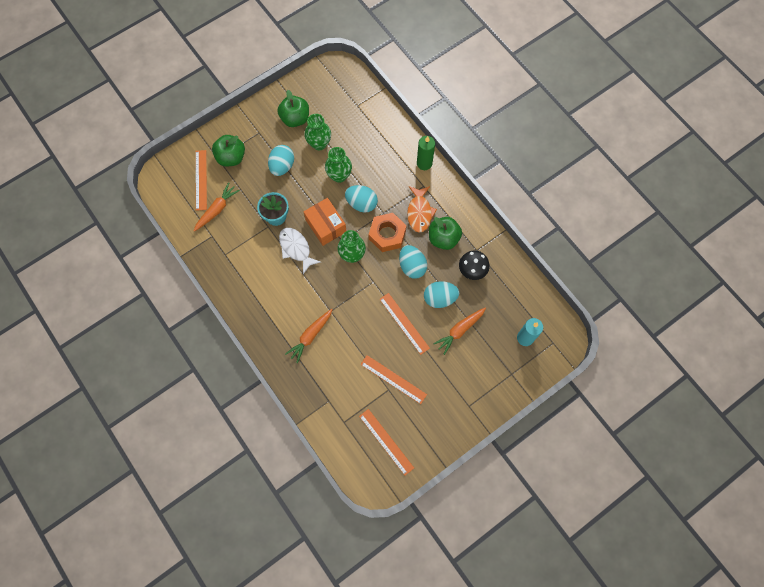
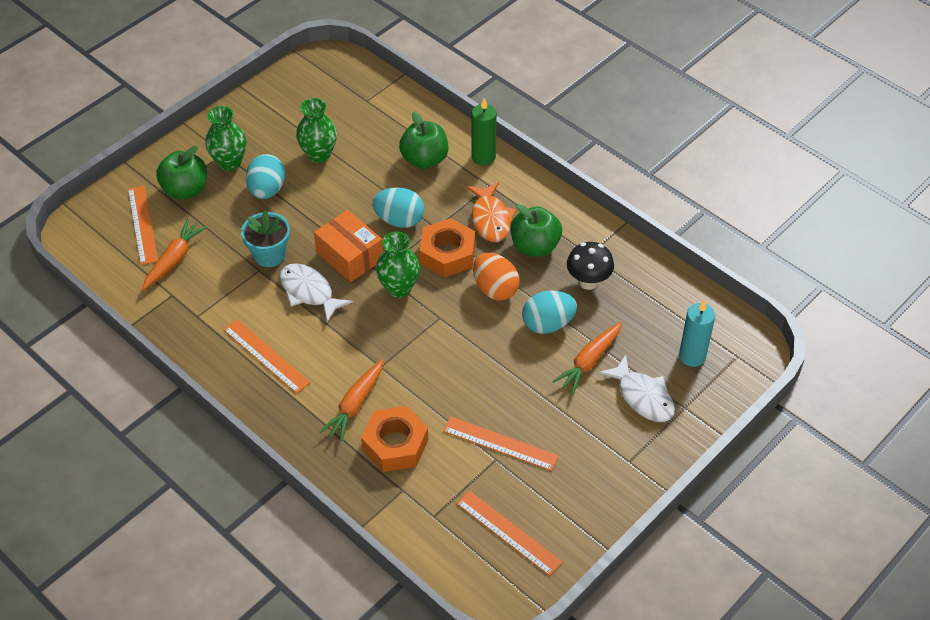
camera: 10 degrees left, 20 degrees down
(295, 118) = (276, 129): green apple -> green apple (424, 159)
(330, 368) = (395, 444): none -> orange nut
(339, 176) = (358, 190): green vase -> green vase (229, 162)
(404, 323) = (500, 365): orange ruler -> orange ruler (266, 356)
(412, 266) = (495, 289): turquoise egg -> orange egg
(487, 362) = (643, 396): none -> white fish

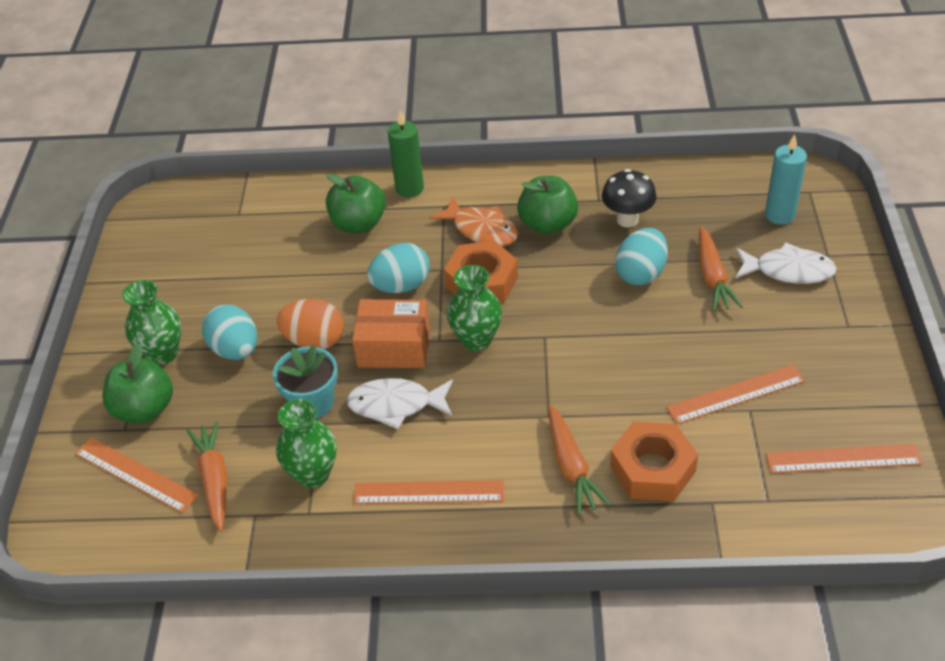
camera: 40 degrees left, 5 degrees down
(319, 154) = (249, 286): green vase -> green vase (313, 474)
(495, 289) = (560, 279): orange egg -> orange egg (314, 341)

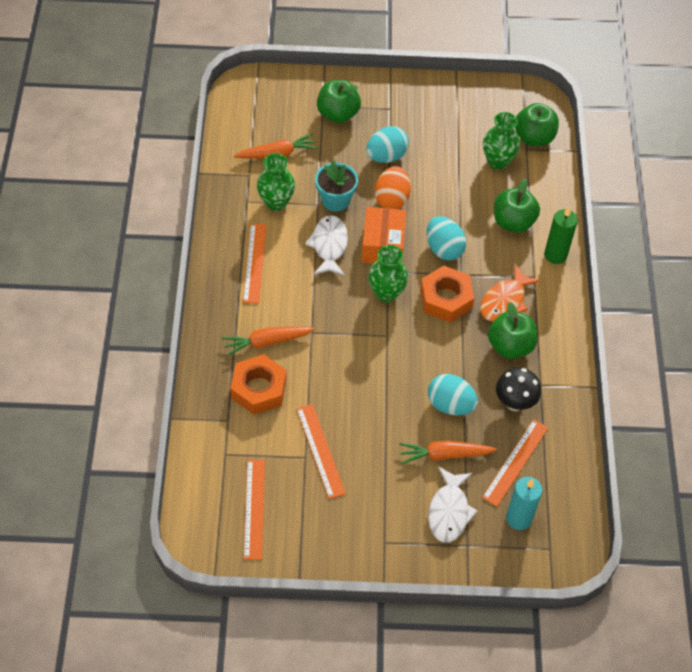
camera: 85 degrees right, 10 degrees up
(135, 474) = (286, 115): orange ruler -> orange ruler (515, 462)
(163, 353) = (386, 118): green vase -> green vase (497, 161)
(221, 207) = (534, 138): none -> green apple

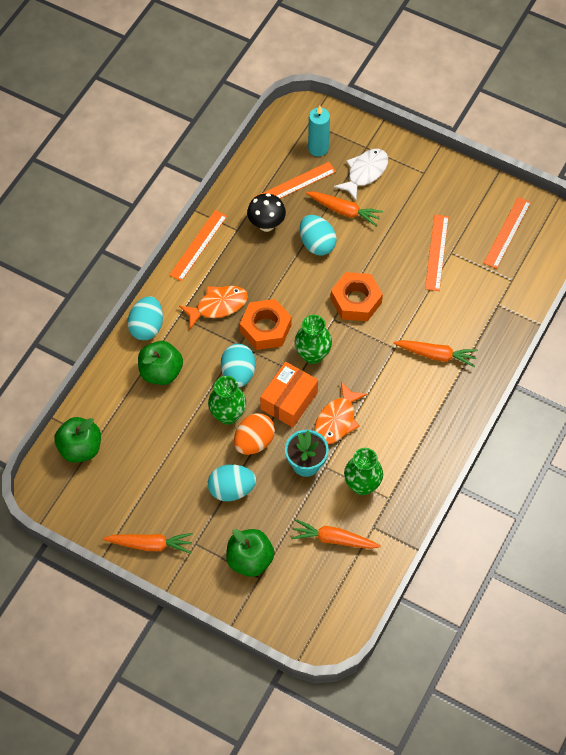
camera: 150 degrees left, 5 degrees up
(254, 263) = (411, 432): orange ruler -> orange ruler (198, 245)
(259, 389) = (461, 319): orange nut -> orange nut (356, 301)
(329, 246) = (337, 420): white fish -> orange fish
(425, 94) = (150, 545): none -> orange carrot
(497, 161) = (132, 438): green vase -> green vase (228, 415)
(510, 346) = (239, 268): green apple -> none
(555, 255) = (147, 327): green candle -> turquoise egg

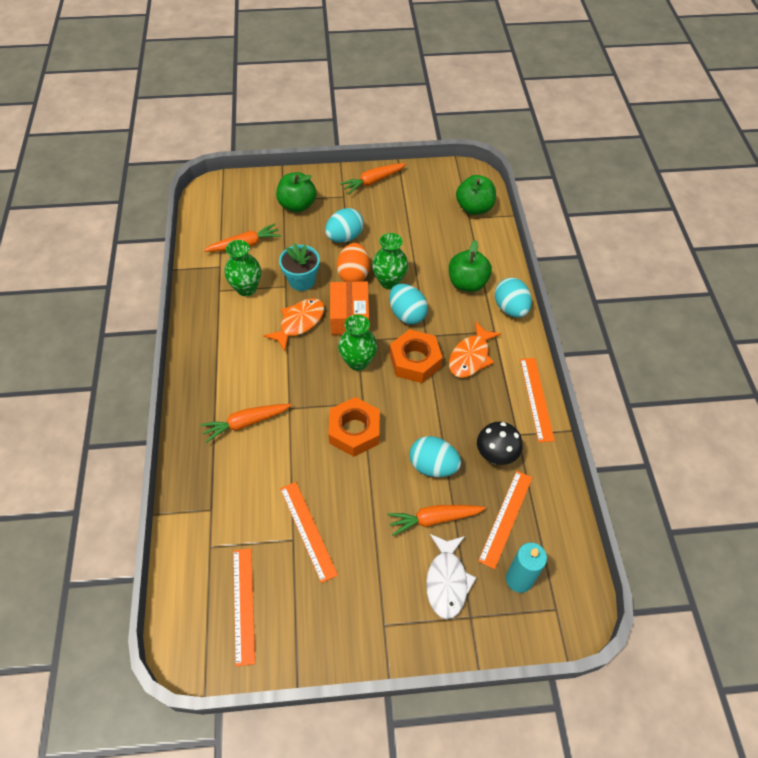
camera: 145 degrees right, 5 degrees down
(337, 420) = (299, 323): orange fish -> orange fish turned 45 degrees clockwise

